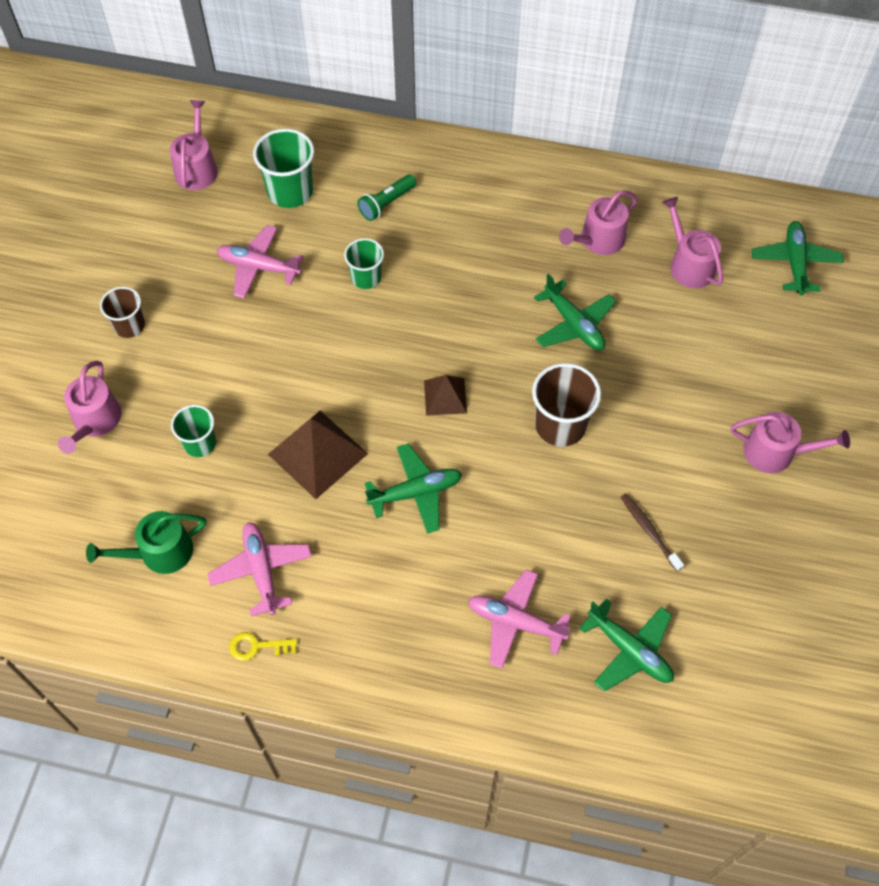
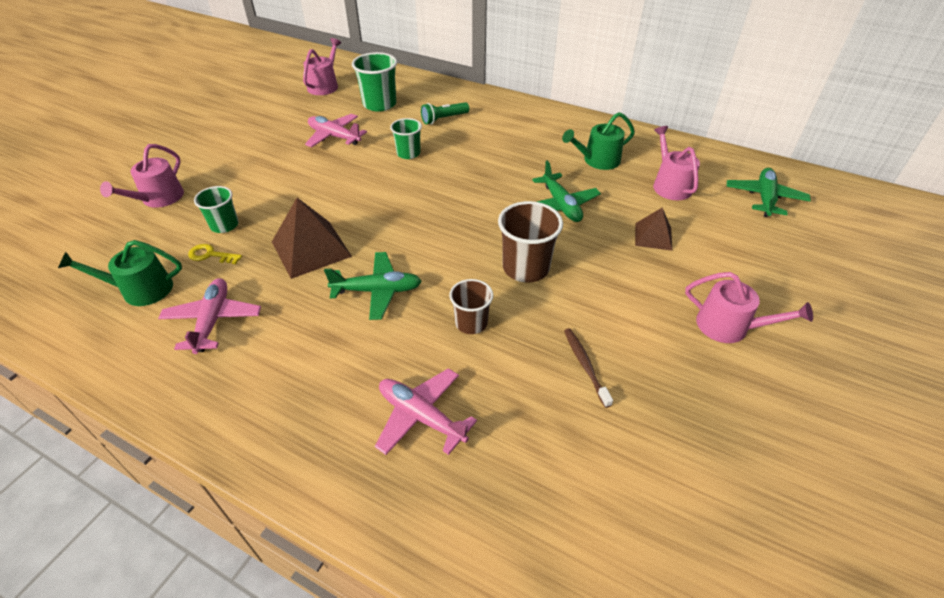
camera: 15 degrees right, 15 degrees down
(129, 326) = (224, 152): brown cup -> brown cup (471, 323)
(257, 646) = (169, 379): yellow key -> yellow key (210, 255)
(445, 396) = (435, 231): brown pyramid -> brown pyramid (653, 236)
(598, 240) = (597, 160): pink watering can -> green watering can
(629, 650) = (532, 473): green plane -> none

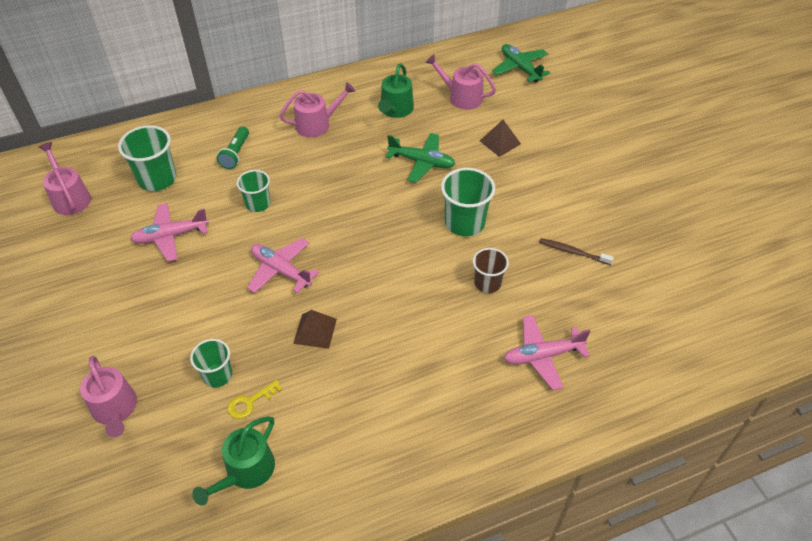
camera: 50 degrees left, 5 degrees up
(213, 321) = (338, 434): pink plane -> pink plane (281, 270)
(311, 249) = (315, 331): brown pyramid -> brown pyramid, size x0.59
(377, 291) = (406, 316): green plane -> none
(526, 268) = (465, 222): brown cup -> green cup
(729, 326) = (602, 169): pink watering can -> pink watering can (317, 124)

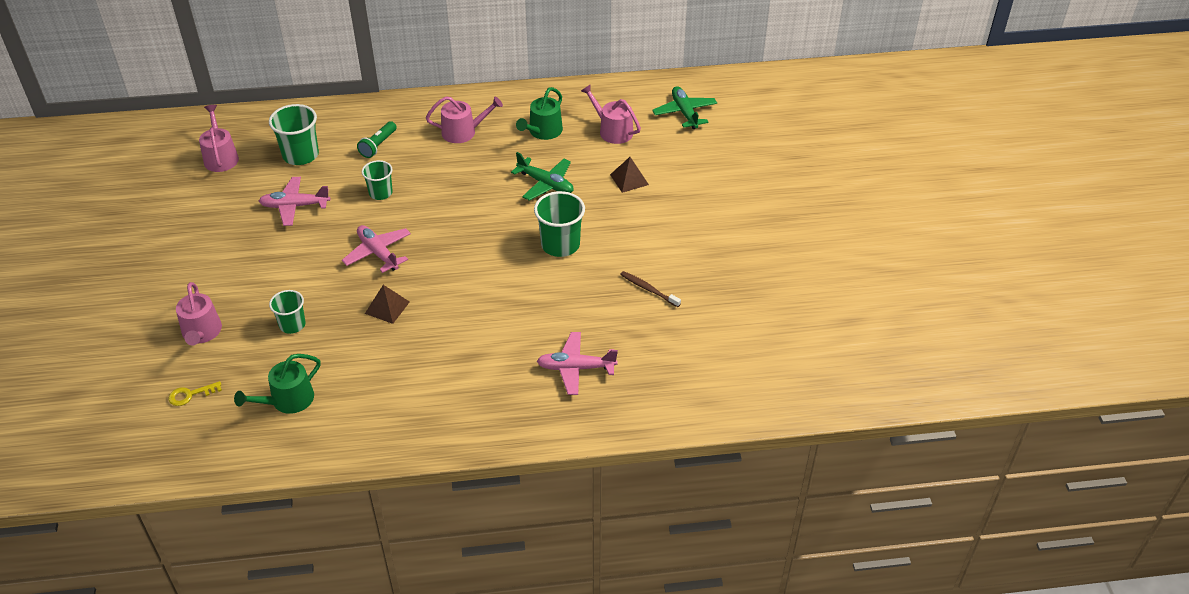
camera: 15 degrees right, 5 degrees down
(250, 402) = (311, 351): yellow key -> yellow key (190, 395)
(487, 283) = (556, 299): brown cup -> none

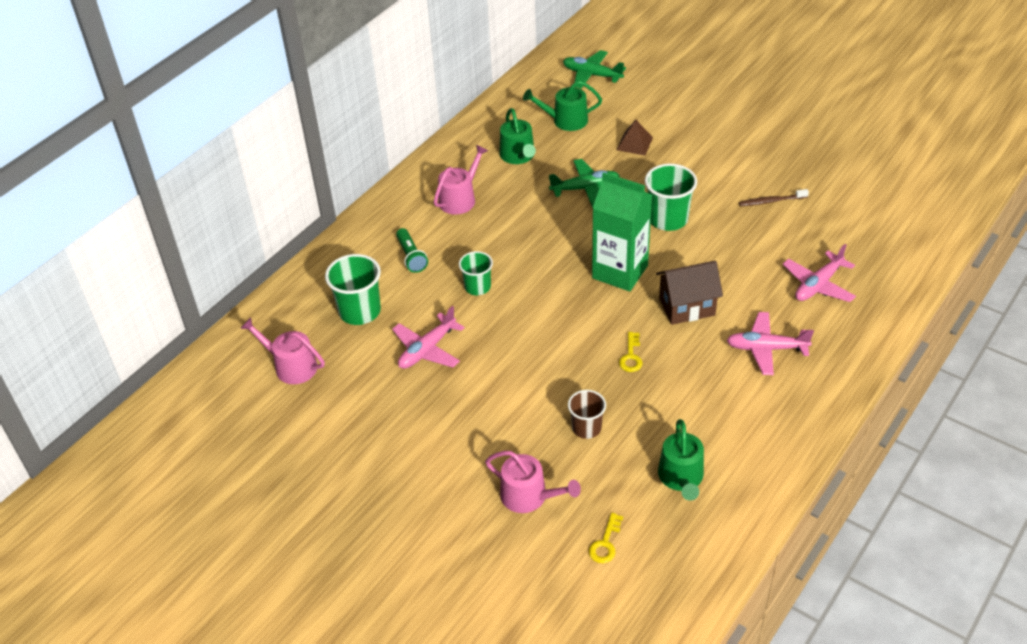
camera: 45 degrees left, 0 degrees up
(292, 325) = (586, 428): green cup -> brown cup
(378, 253) = (555, 327): pink plane -> pink plane (766, 348)
(387, 307) = (631, 356): brown pyramid -> yellow key
(471, 308) = (687, 307): none -> brown house
(472, 252) = (620, 272): none -> green carton
(612, 130) = (565, 120): pink watering can -> green watering can

